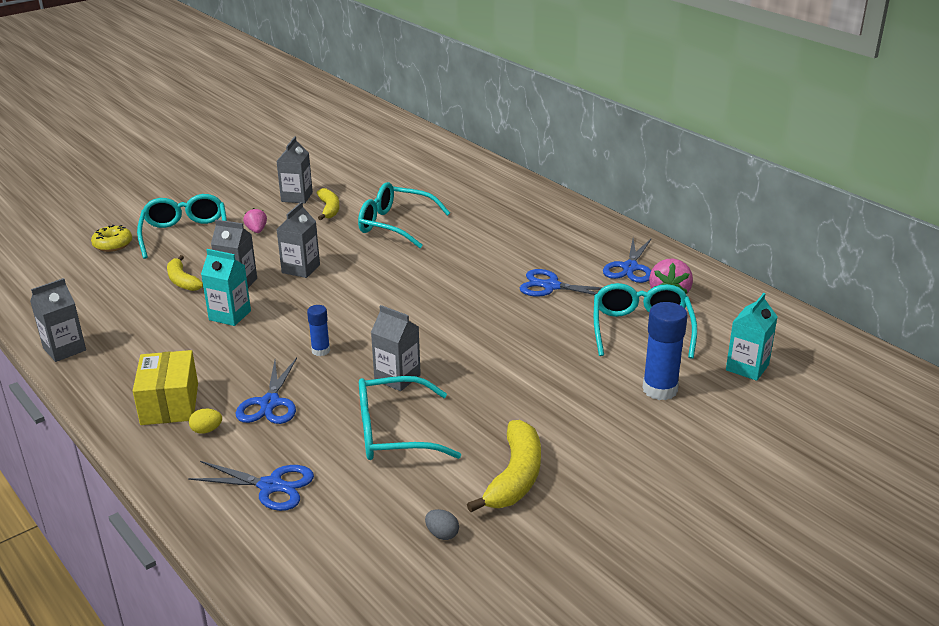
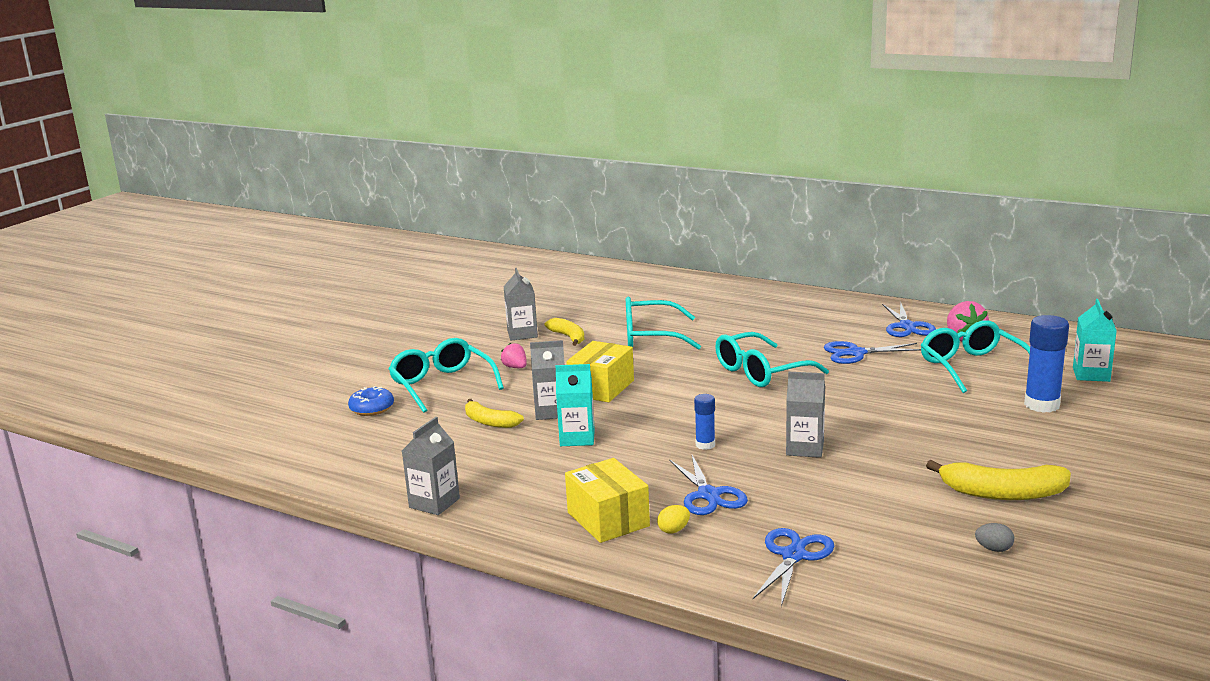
camera: 20 degrees left, 10 degrees down
(113, 244) = (372, 408): yellow donut -> blue donut
(271, 486) = (793, 556): blue scissors -> blue scissors turned 60 degrees counterclockwise
(301, 269) = (601, 388): grey carton -> yellow box
(394, 432) = (856, 488): turquoise glasses -> turquoise glasses (761, 372)
(515, 477) = (1002, 493): yellow banana -> yellow banana turned 105 degrees clockwise

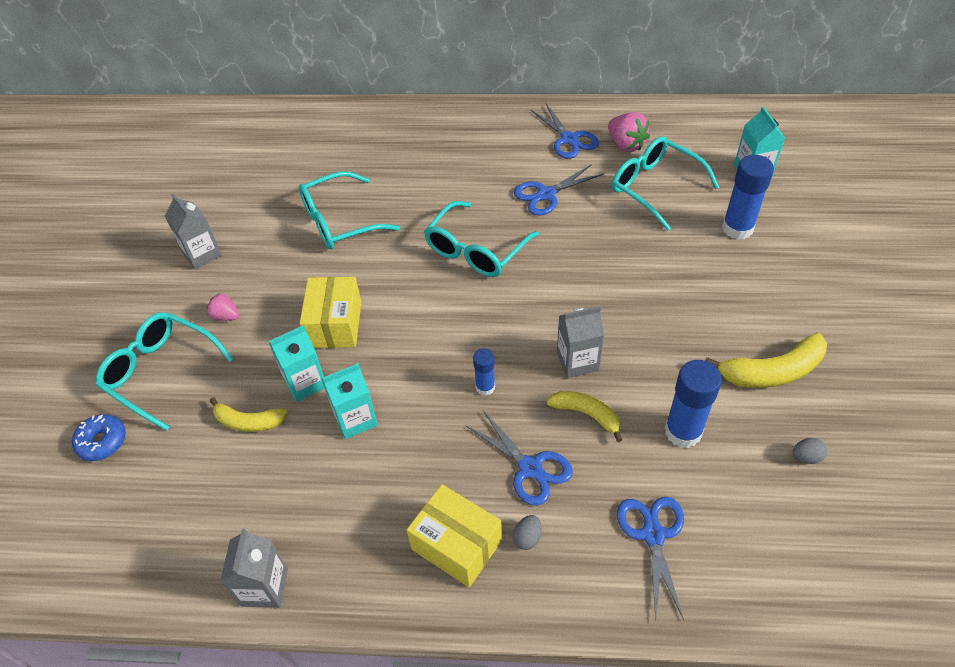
camera: 25 degrees left, 30 degrees up
(551, 412) = (305, 382): grey carton -> turquoise carton
(568, 337) = (255, 246): yellow banana -> yellow banana (586, 414)
(674, 530) = (527, 538): yellow egg -> grey egg
(875, 507) = (683, 431): none -> blue glue stick

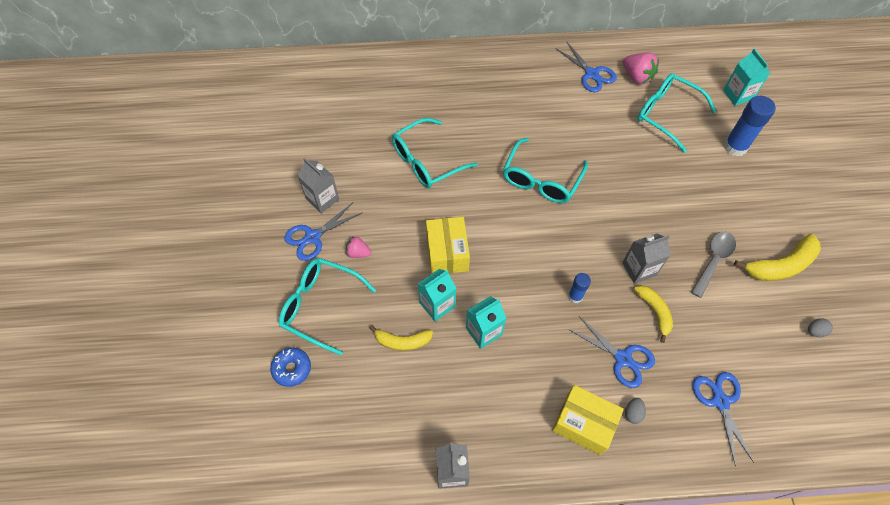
camera: 10 degrees left, 10 degrees up
(546, 194) = (584, 126): blue scissors -> blue scissors (313, 237)
(586, 414) = (654, 312): yellow banana -> yellow banana turned 45 degrees clockwise
(680, 359) = (713, 260): none -> grey spoon
(683, 431) = (726, 319): blue glue stick -> none

